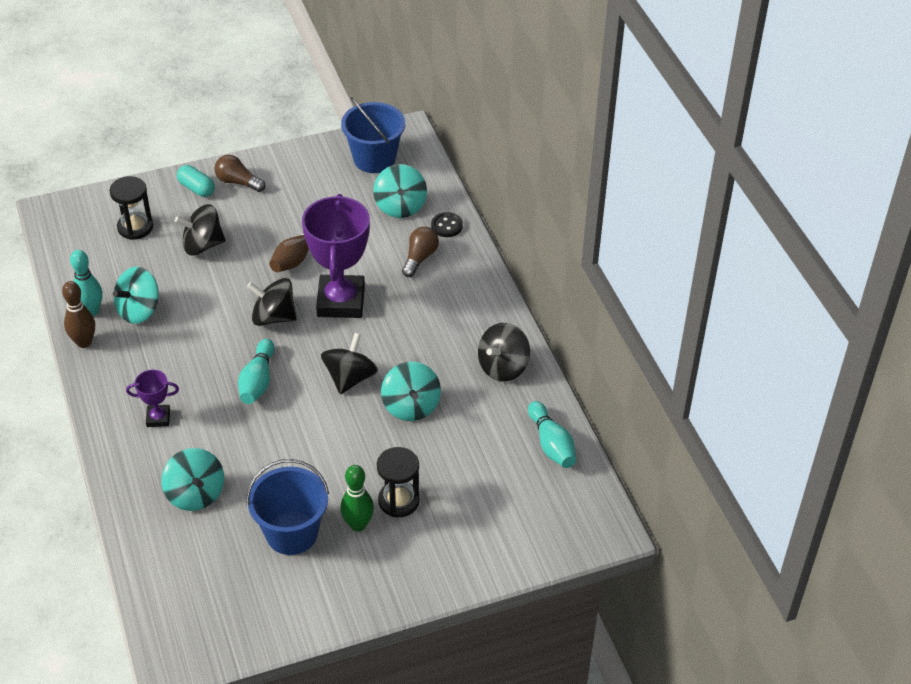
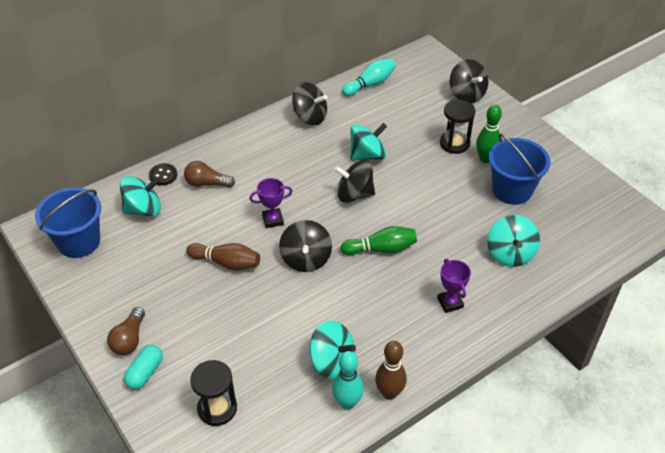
camera: 105 degrees left, 0 degrees up
(195, 494) = (510, 254): turquoise spinning top -> turquoise spinning top turned 135 degrees clockwise
(202, 245) = (229, 340): black spinning top -> black spinning top (467, 94)
(257, 381) = (381, 249): turquoise bowling pin -> green bowling pin
(341, 301) = (273, 220): purple trophy -> purple trophy, size x0.46

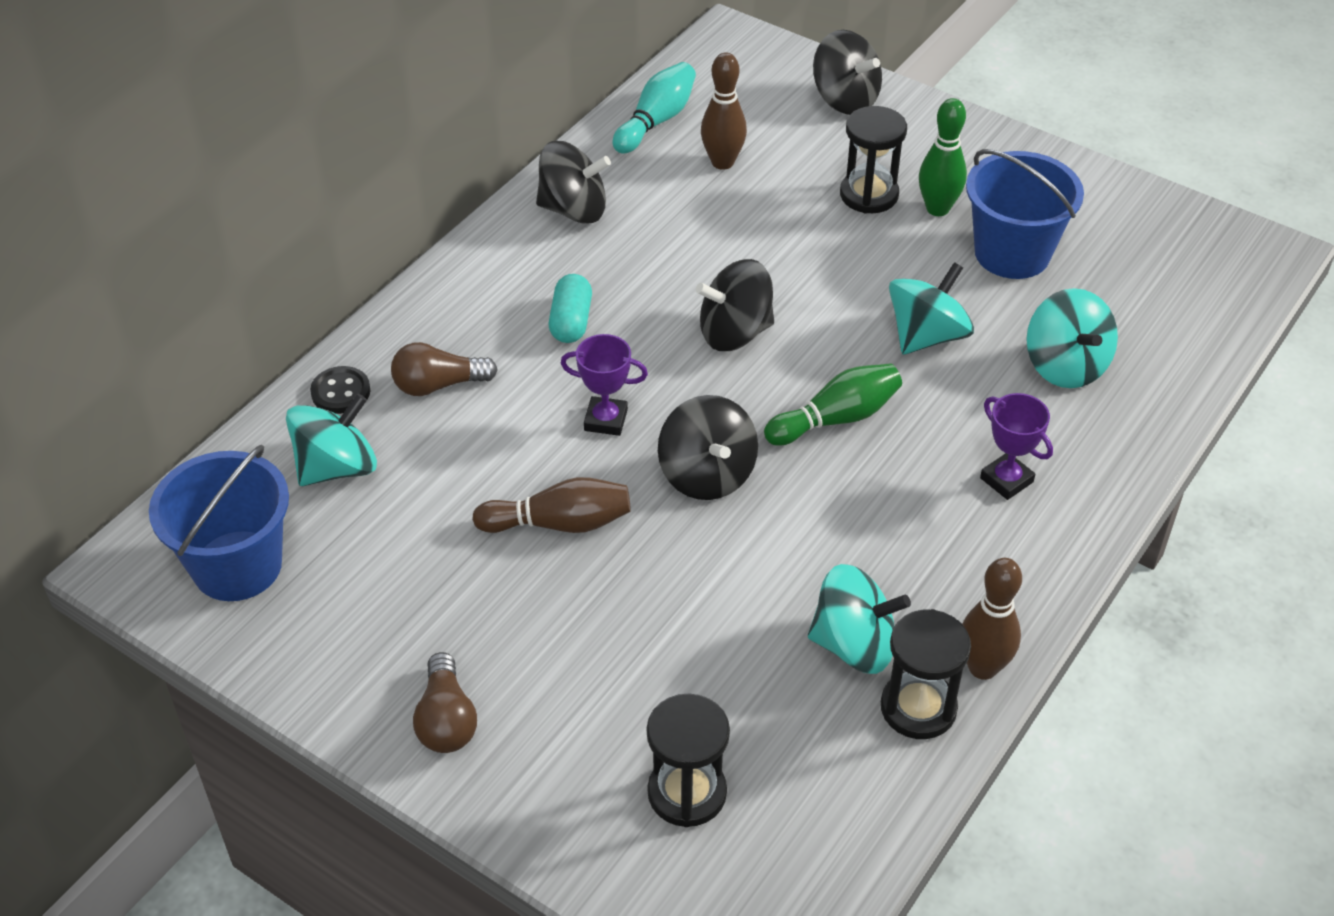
camera: 20 degrees left, 0 degrees up
(145, 373) = (512, 772): turquoise capsule -> turquoise capsule (571, 322)
(273, 220) = (605, 420): purple trophy -> purple trophy turned 45 degrees clockwise
(347, 403) = (918, 708): turquoise bowling pin -> black hourglass
(367, 155) = (721, 255): turquoise spinning top -> turquoise spinning top (927, 336)
(391, 111) = (722, 162): none -> brown bowling pin

